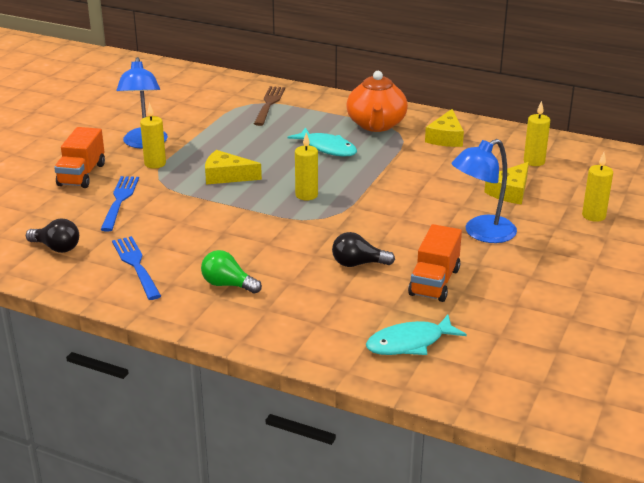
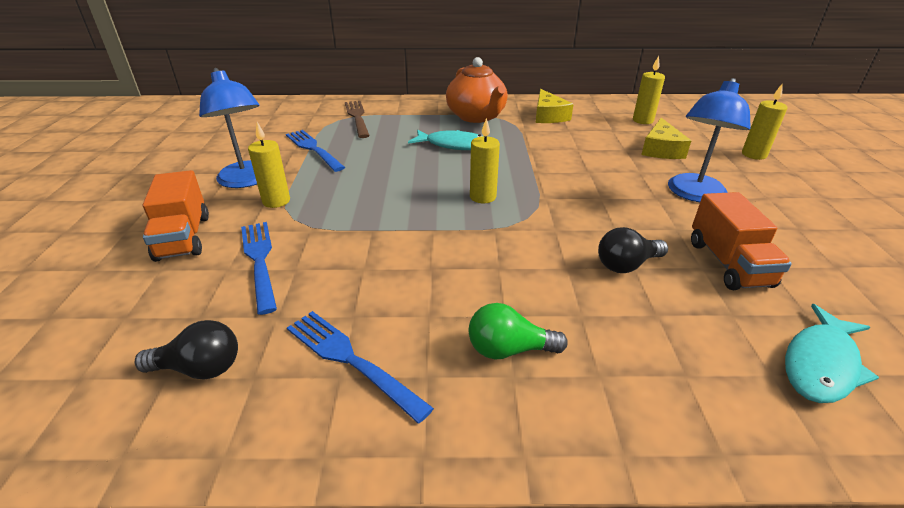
camera: 25 degrees left, 5 degrees up
(210, 127) = (313, 149): none -> blue fork
(226, 176) = (375, 196): yellow cheese -> none

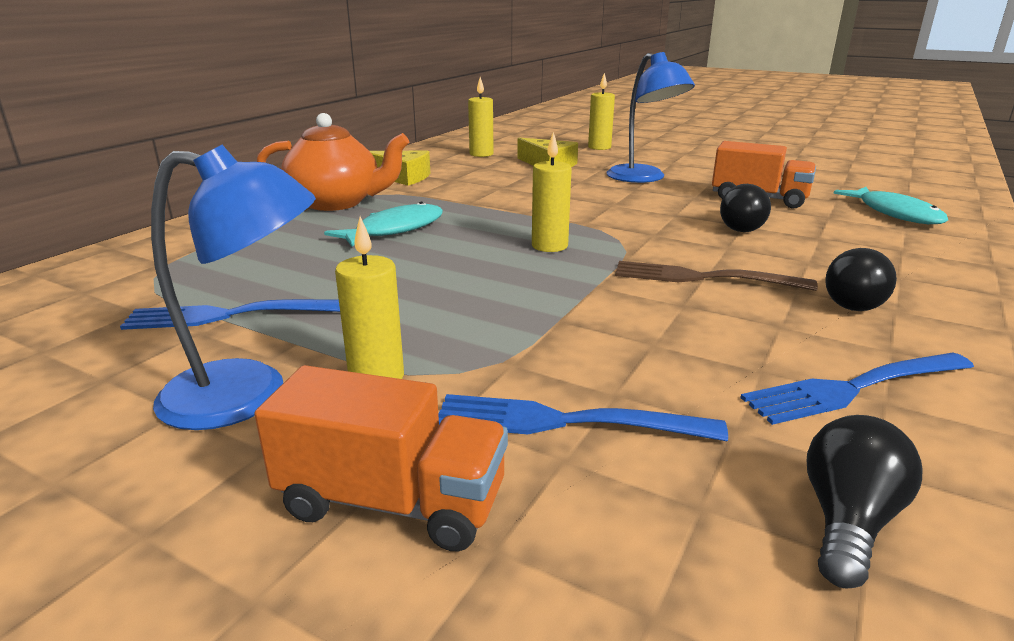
camera: 60 degrees left, 10 degrees down
(357, 117) = (178, 263): brown fork -> brown fork (703, 278)
(509, 349) = (854, 301): green light bulb -> black light bulb

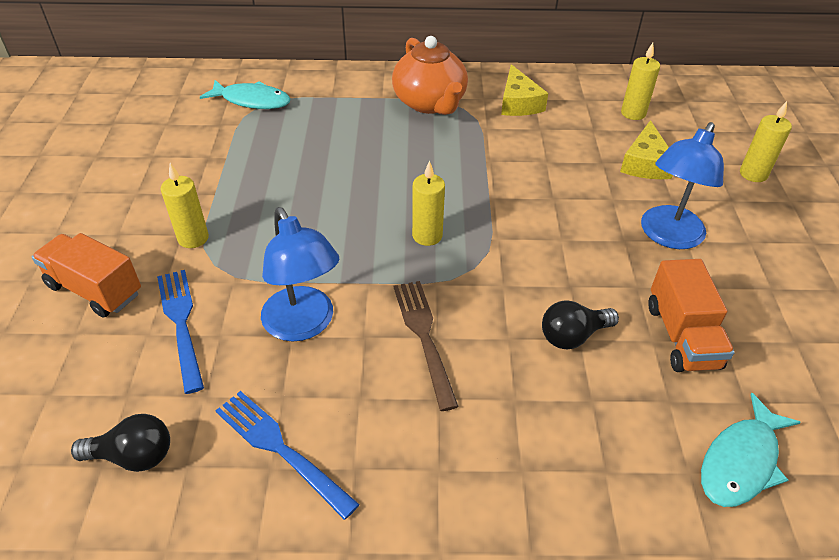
camera: 60 degrees right, 20 degrees up
(230, 315) = (231, 156): blue fork -> none
(249, 395) = (157, 206): blue lamp -> blue lamp (303, 325)
(392, 502) = (95, 289): orange truck -> orange truck turned 135 degrees clockwise
(394, 230) = (399, 152): turquoise fish -> turquoise fish (252, 101)
(854, 301) = (437, 439): black light bulb -> none

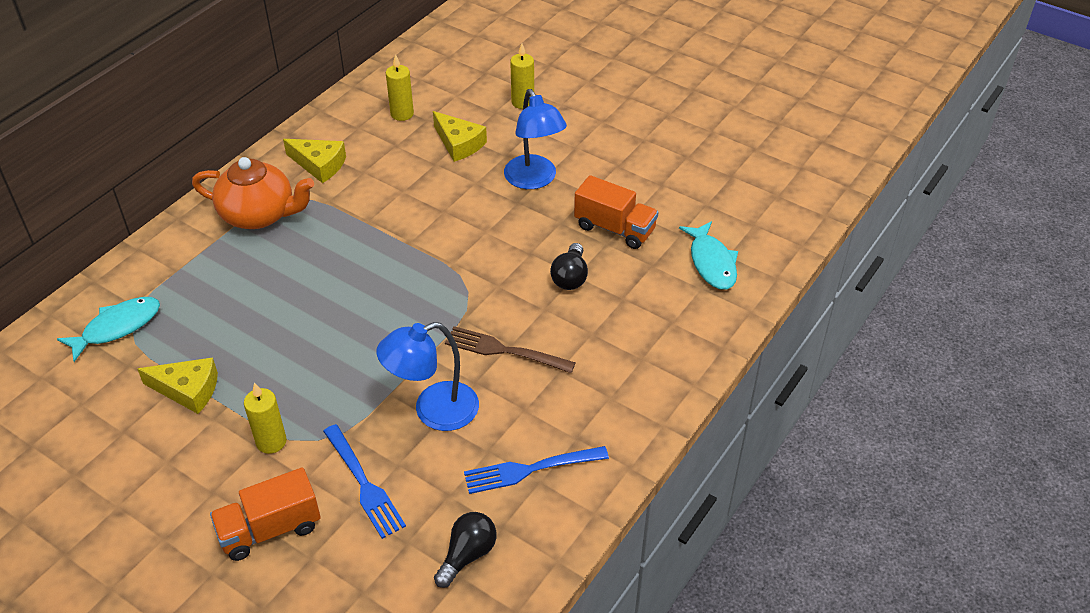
camera: 55 degrees left, 0 degrees up
(181, 323) = (364, 484): blue fork -> blue fork turned 135 degrees counterclockwise
(216, 165) = (188, 390): none -> yellow cheese
(303, 325) = (433, 411): blue lamp -> blue lamp turned 150 degrees clockwise
(427, 236) = (412, 299): yellow candle -> none

